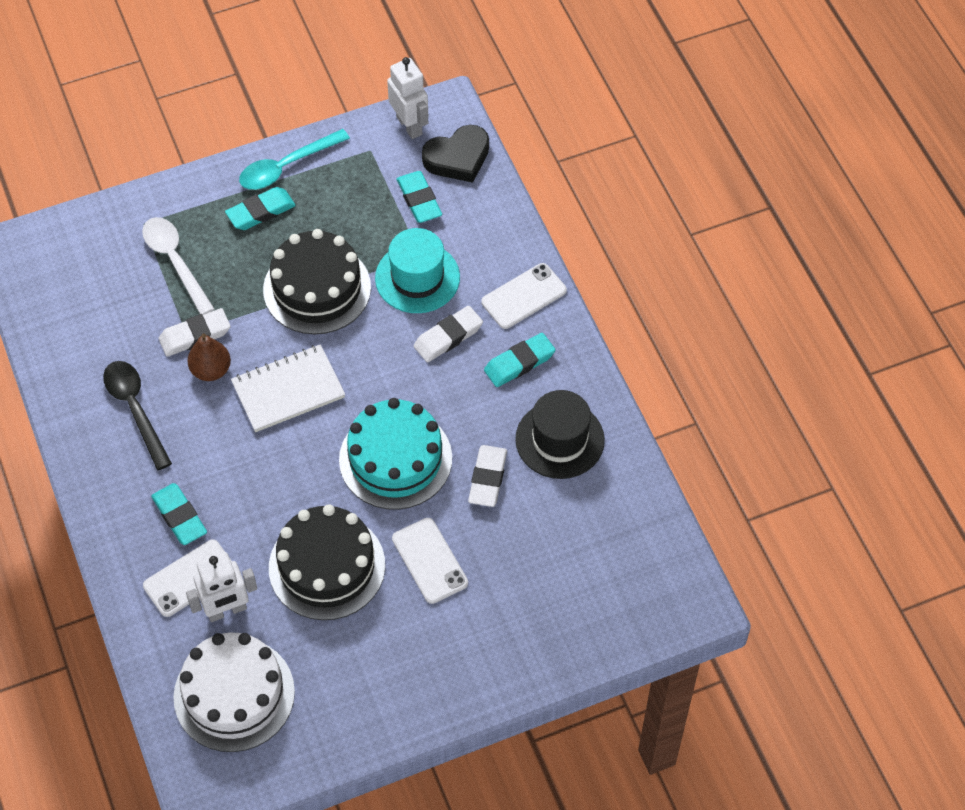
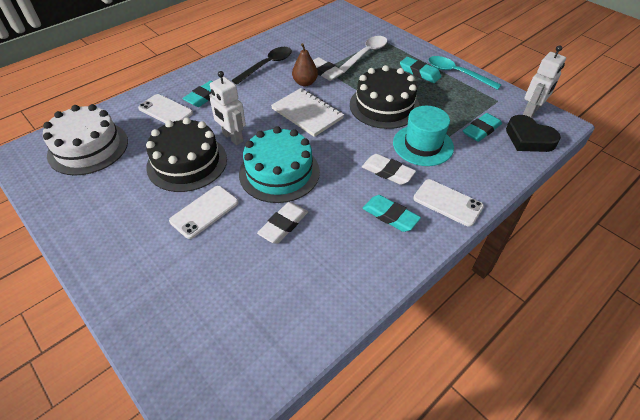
camera: 70 degrees right, 10 degrees down
(227, 610) = (146, 130): white robot -> white robot (232, 138)
(487, 478) = (283, 225): white eraser -> white eraser turned 45 degrees counterclockwise
(559, 440) = (336, 260): black hat -> none

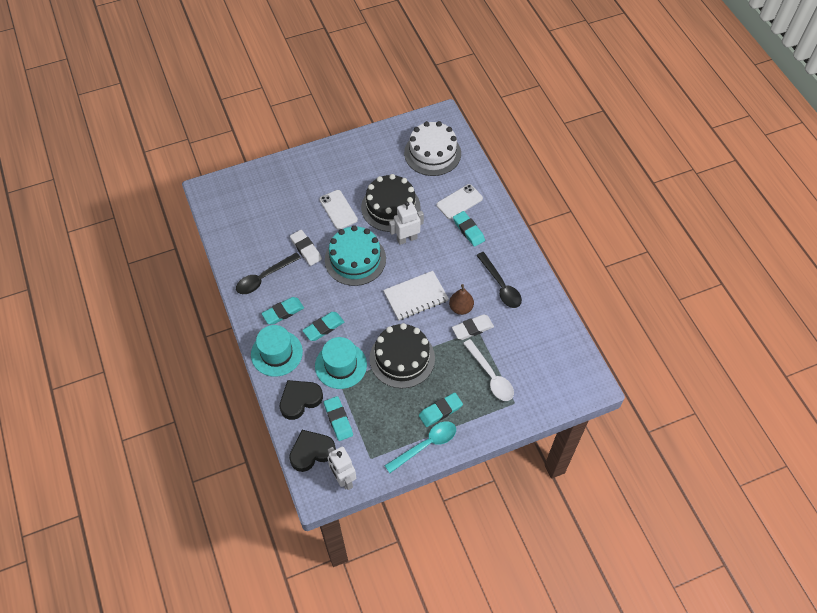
camera: 110 degrees right, 10 degrees up
(350, 255) = (264, 278): none -> black spoon
(387, 172) = (323, 328): white eraser -> turquoise eraser
(447, 202) = (276, 353): white phone -> turquoise hat
(485, 164) = (300, 400): none -> black heart

